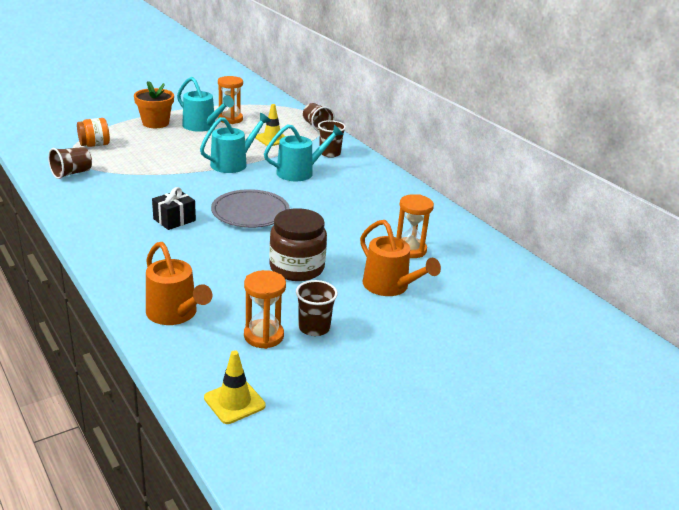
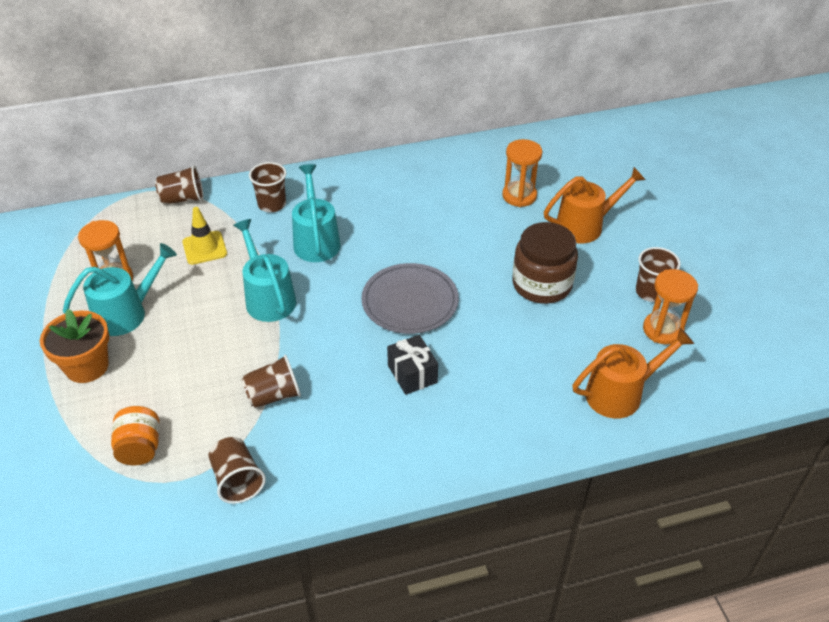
camera: 70 degrees left, 15 degrees up
(143, 175) = (273, 395): none -> brown cup
(234, 402) = (761, 365): yellow traffic cone -> none

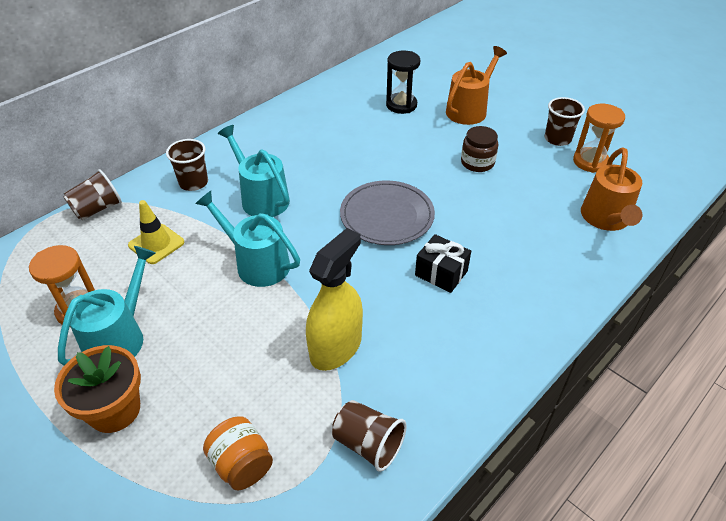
camera: 30 degrees left, 0 degrees up
(273, 395) = (336, 347): brown cup -> yellow spray bottle
(519, 196) = (401, 105): orange hourglass -> black hourglass
(542, 284) = (477, 162): brown jar -> brown jar, size x0.62
(620, 393) = (606, 219): orange watering can -> orange watering can turned 150 degrees clockwise

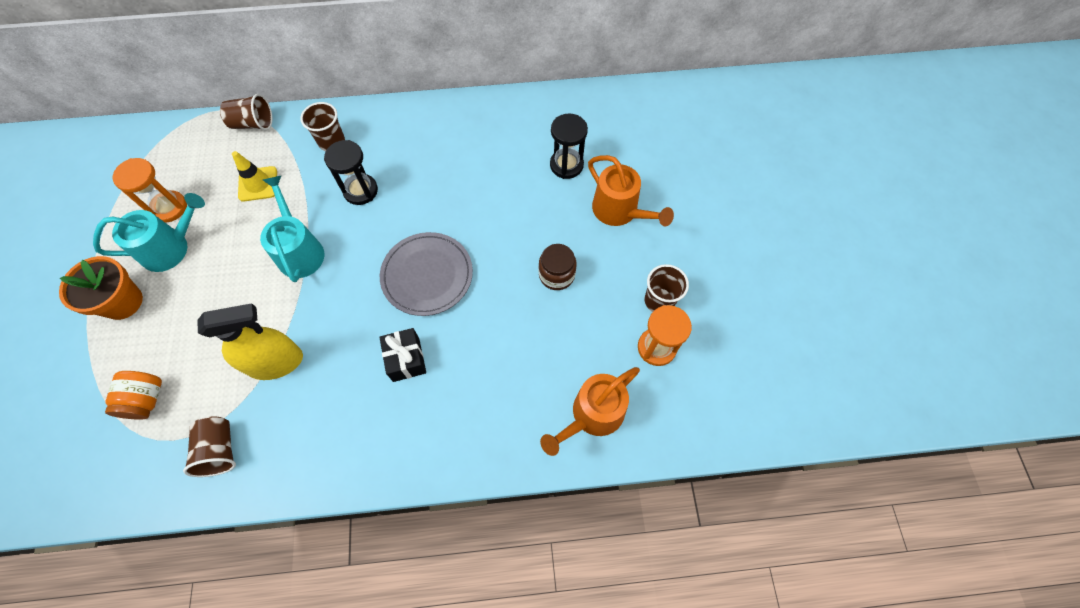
camera: 40 degrees right, 20 degrees up
(261, 198) = (360, 191): turquoise watering can -> black hourglass
(469, 110) = (619, 211): orange watering can -> orange watering can turned 60 degrees clockwise

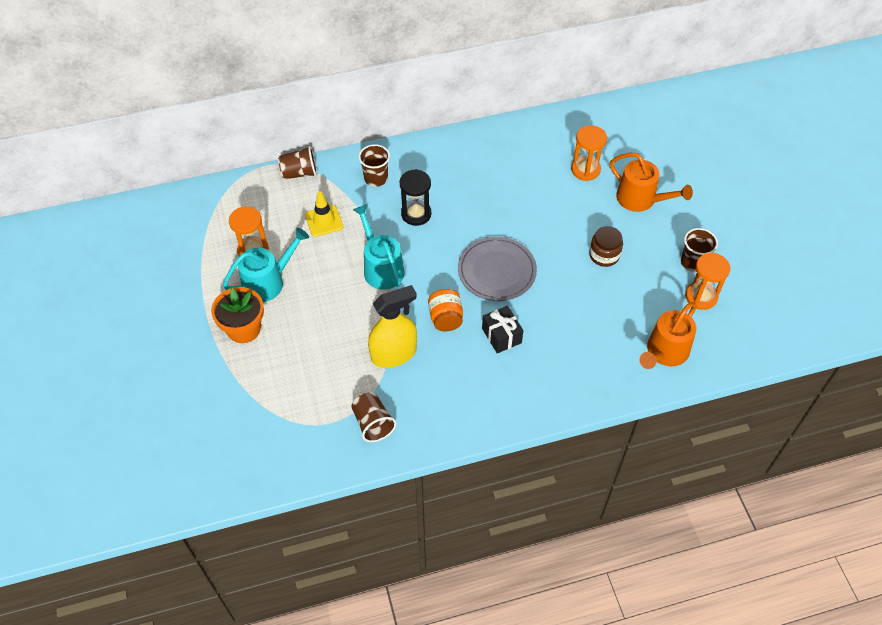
camera: 10 degrees left, 10 degrees down
(146, 400) = (296, 398): orange jar -> orange jar (445, 319)
(566, 165) = (585, 170): black hourglass -> orange hourglass

